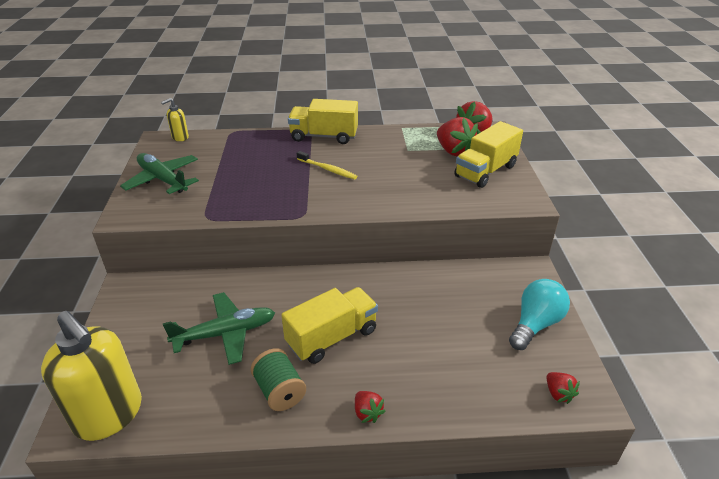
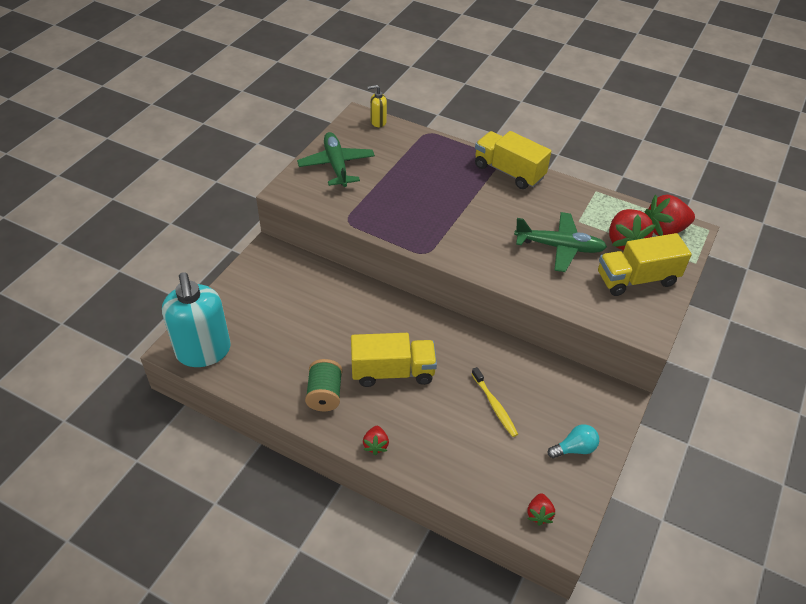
camera: 30 degrees right, 10 degrees up
(109, 415) = (203, 351): yellow soap dispenser -> turquoise soap dispenser
(225, 333) = (315, 328): green plane -> green plane (559, 247)
(327, 169) = (483, 212): yellow toothbrush -> yellow toothbrush (494, 406)
(535, 324) = (574, 448): turquoise light bulb -> turquoise light bulb, size x0.64

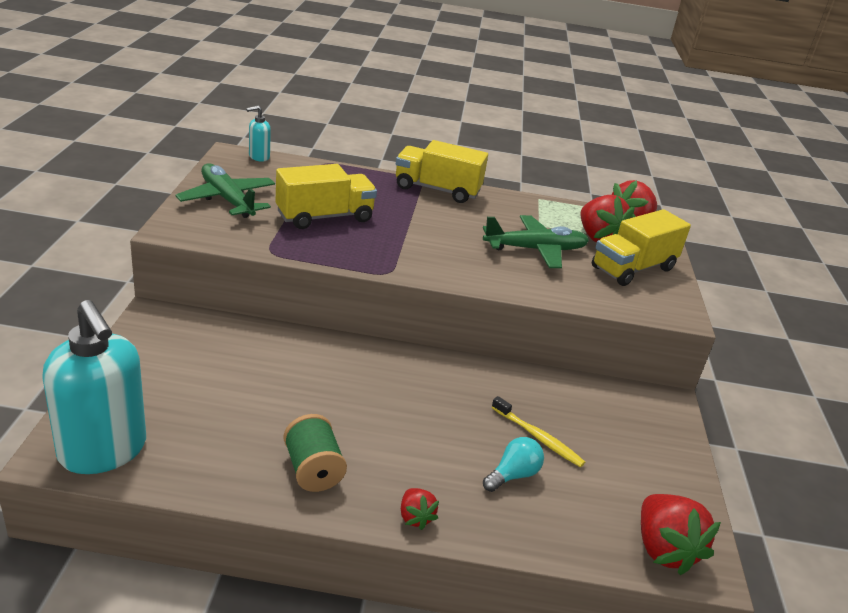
camera: 25 degrees left, 15 degrees down
(378, 122) = (259, 157): yellow soap dispenser -> turquoise soap dispenser
(393, 372) = (392, 424): yellow truck -> yellow truck (324, 217)
(539, 514) = (664, 549): red strawberry -> red strawberry, size x1.90
(574, 448) = (655, 464): turquoise light bulb -> turquoise light bulb (513, 475)

